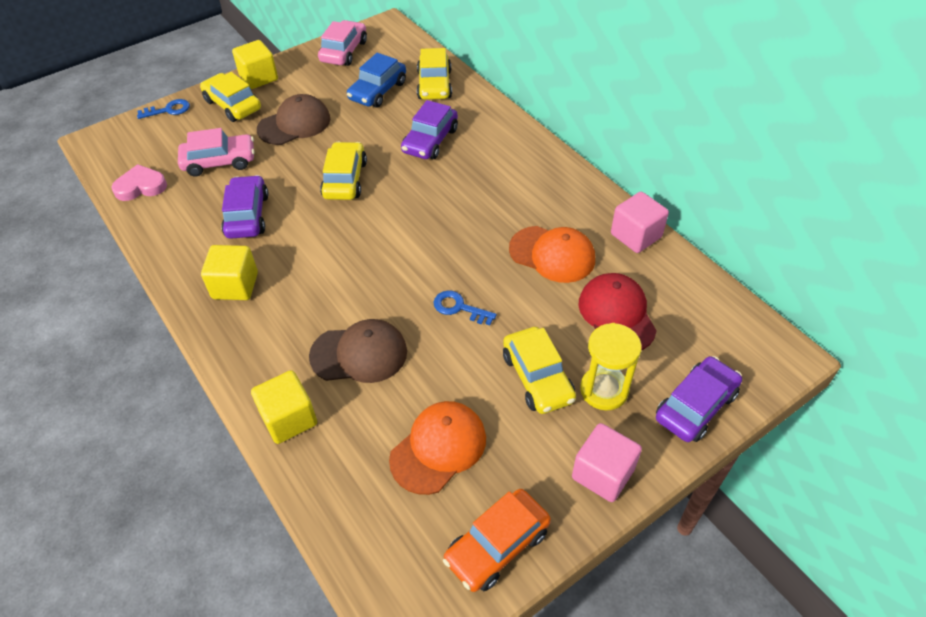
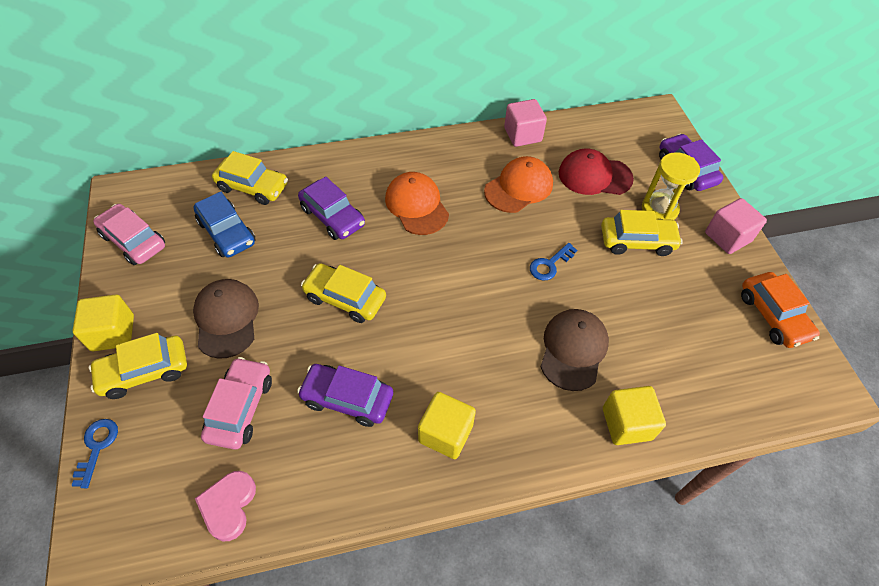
camera: 70 degrees left, 5 degrees up
(438, 448) = (684, 324): orange cap -> orange cap (416, 205)

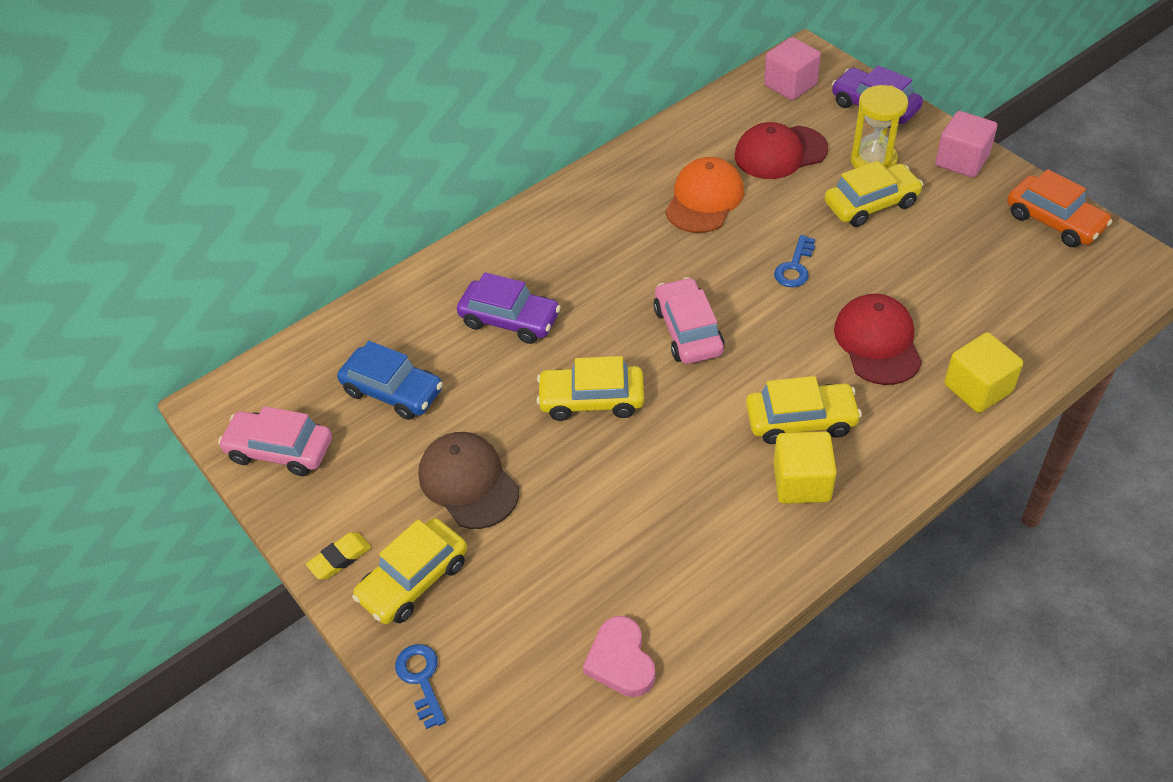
camera: 20 degrees left, 5 degrees down
(113, 333) = (340, 558): yellow cube -> yellow eraser
(240, 408) = (558, 563): pink car -> pink car (688, 331)
(253, 187) = (384, 328): yellow car -> yellow car (801, 420)
(347, 399) = (672, 499): purple car -> none
(416, 205) = (601, 267): orange cap -> none
(522, 135) = (668, 139): pink cube -> pink cube (790, 85)
(573, 350) = (877, 342): brown cap -> red cap

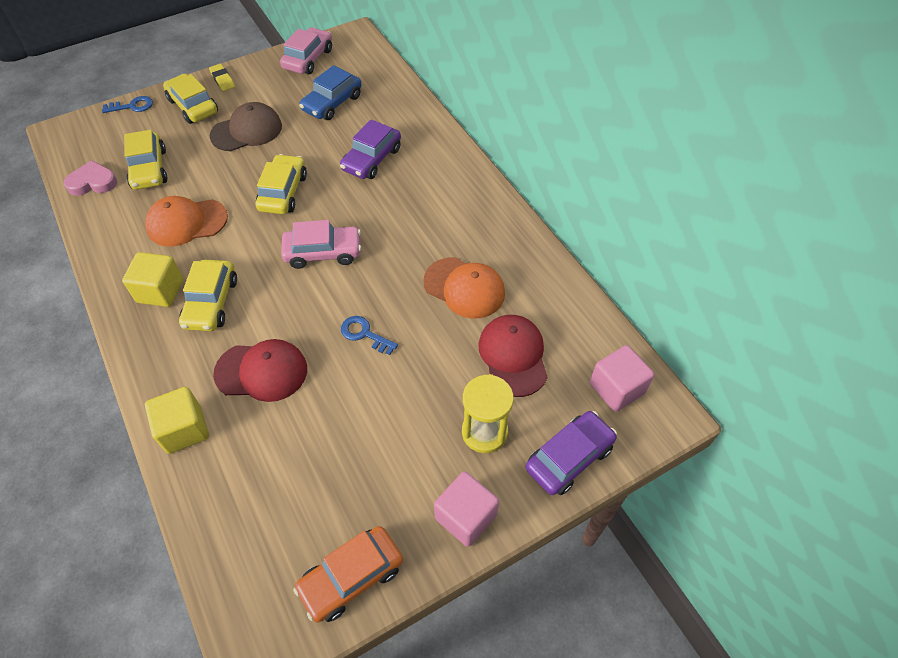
camera: 95 degrees right, 5 degrees up
(674, 495) = (186, 222): none -> orange cap
(871, 204) = (424, 413): yellow car -> yellow car (149, 169)

